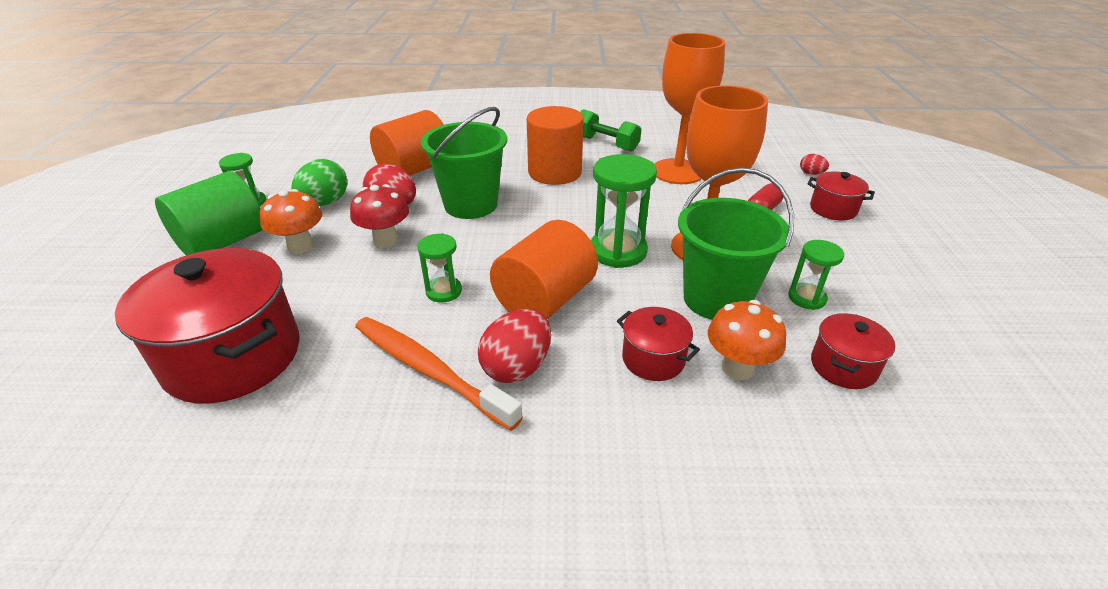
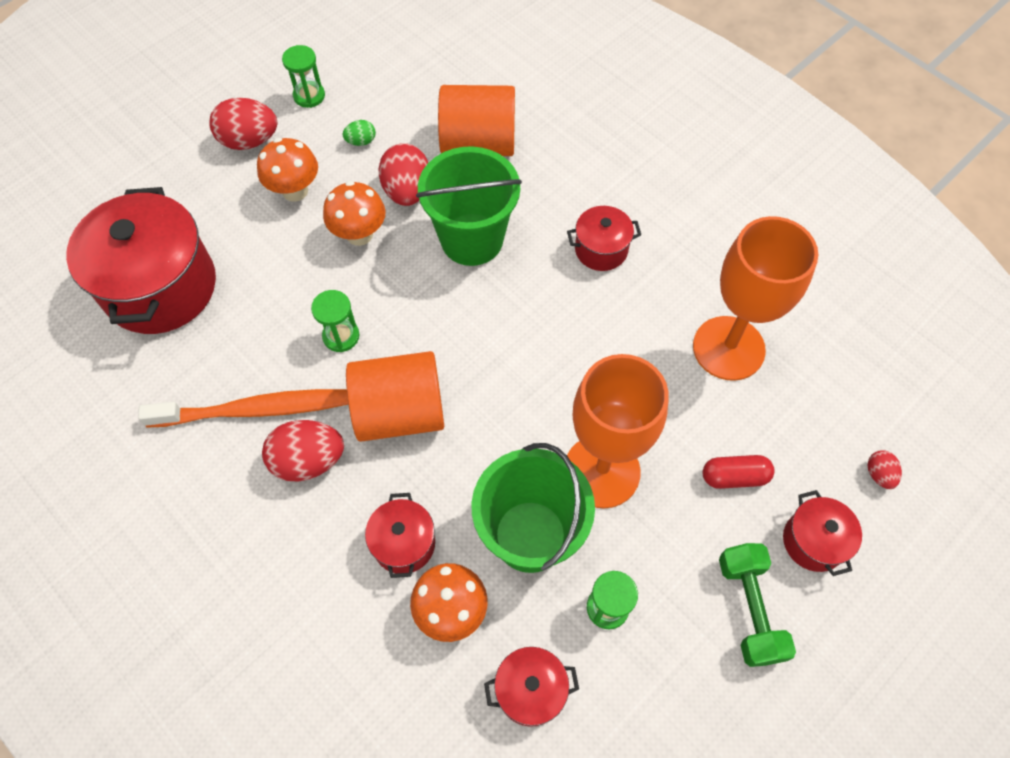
camera: 45 degrees right, 25 degrees up
(223, 242) = (249, 141): green cylinder -> red egg
(325, 203) = (361, 141): green egg -> green egg, size x0.50
(385, 240) = (359, 234): red mushroom -> orange mushroom
(429, 370) = (255, 410): orange toothbrush -> orange toothbrush turned 90 degrees clockwise
(555, 172) = (601, 249): orange cylinder -> red pot
(606, 144) = (713, 241): green dumbbell -> green dumbbell (749, 609)
(618, 251) = (523, 409): green hourglass -> none

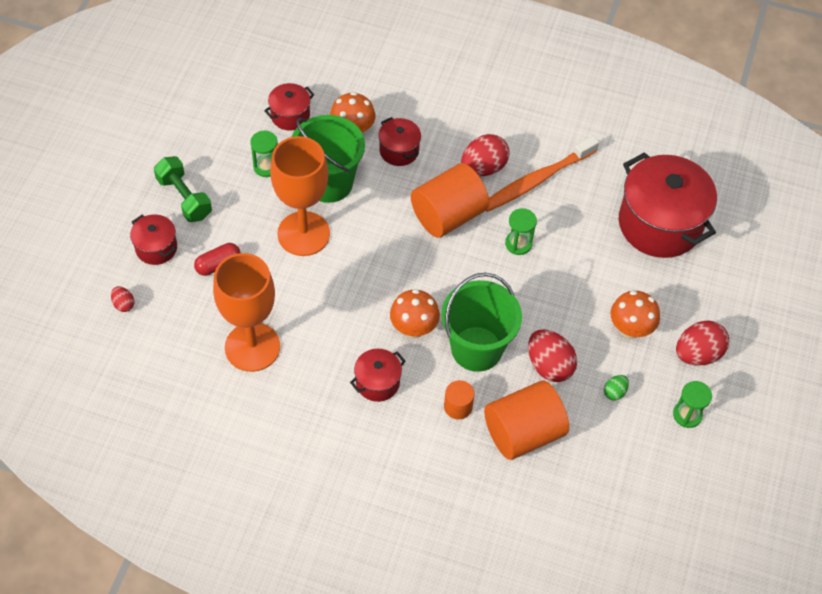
camera: 150 degrees right, 5 degrees down
(359, 234) = (558, 317): orange mushroom -> orange mushroom (413, 328)
(529, 192) = (458, 407): none -> orange cylinder

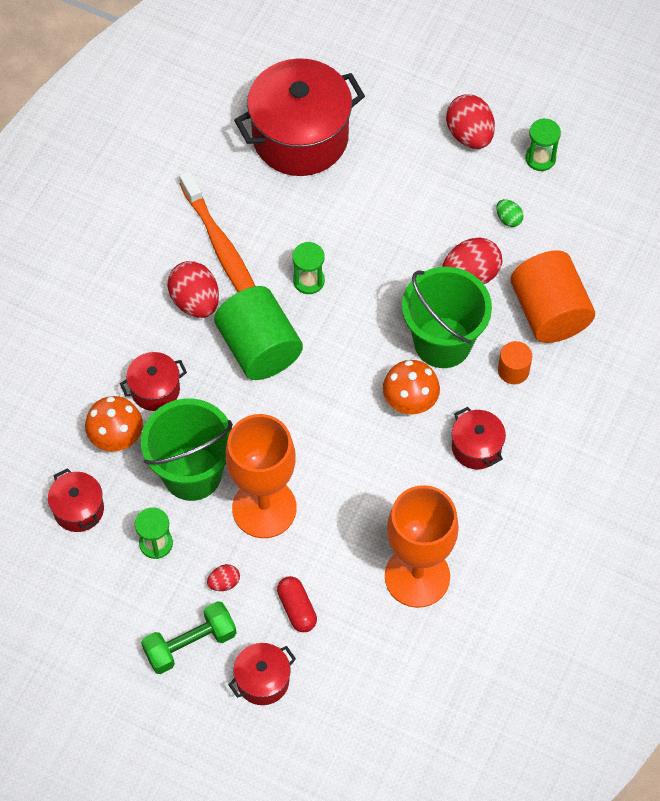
camera: 80 degrees left, 5 degrees up
(124, 304) = (342, 721): red egg -> red egg (224, 582)
(448, 215) = (259, 348): orange cylinder -> green cylinder
(630, 329) = (433, 190): orange mushroom -> none

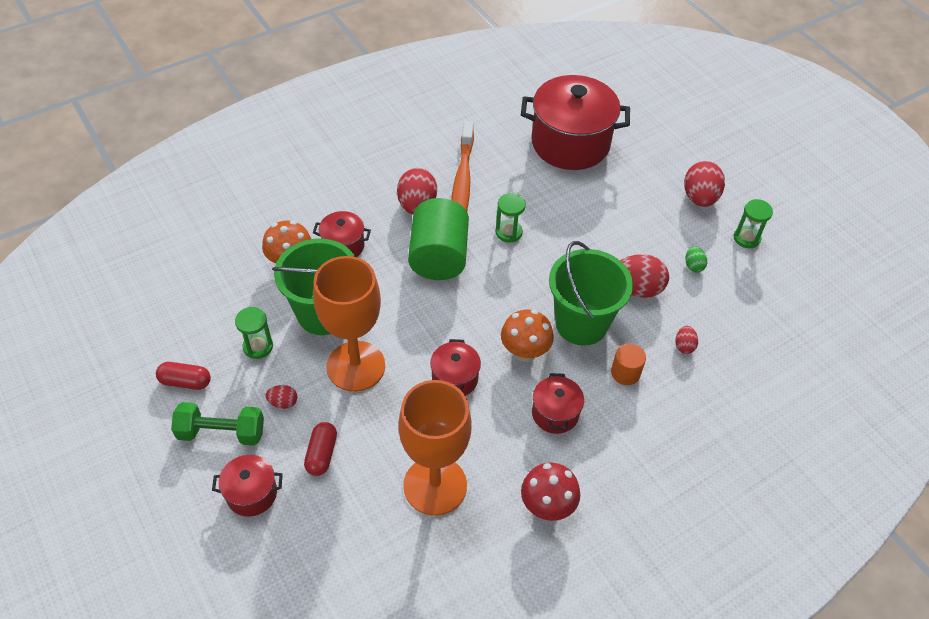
camera: 30 degrees right, 10 degrees down
(78, 509) = (225, 294): red pot -> red pot (455, 378)
(115, 618) = (185, 381): none -> red capsule
(524, 537) = (547, 506): none -> red mushroom
(549, 312) = (684, 346): orange cylinder -> red egg

